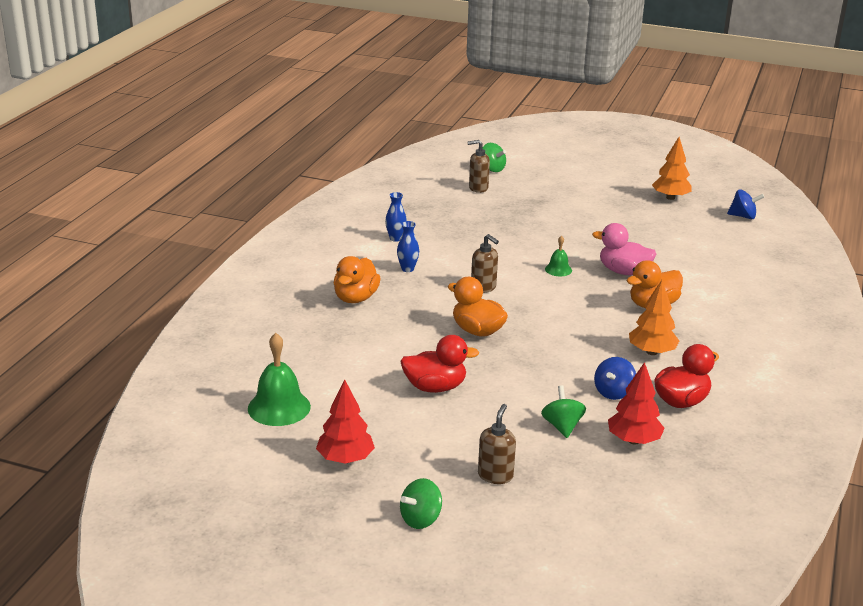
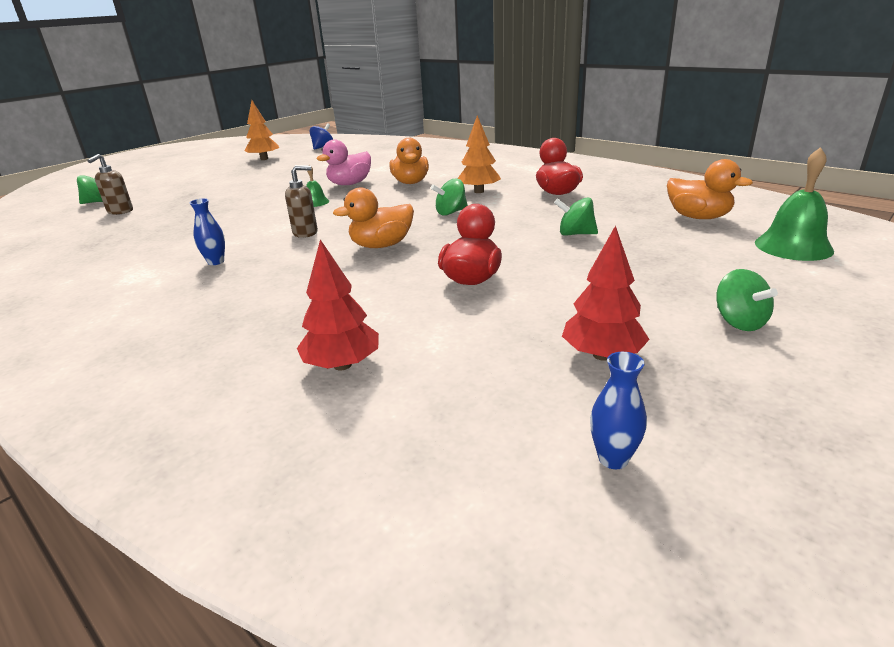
camera: 65 degrees left, 0 degrees up
(279, 407) = (447, 394): green bell -> green bell (793, 246)
(355, 298) = (234, 299): orange duck -> orange duck (698, 217)
(395, 238) = (142, 260): blue vase -> blue vase (613, 459)
(495, 475) = (653, 272): brown soap dispenser -> none
(577, 348) = (451, 212): none -> green spinning top
(613, 392) = (531, 210): blue spinning top -> none
(634, 440) = (607, 213): red tree -> red tree (342, 365)

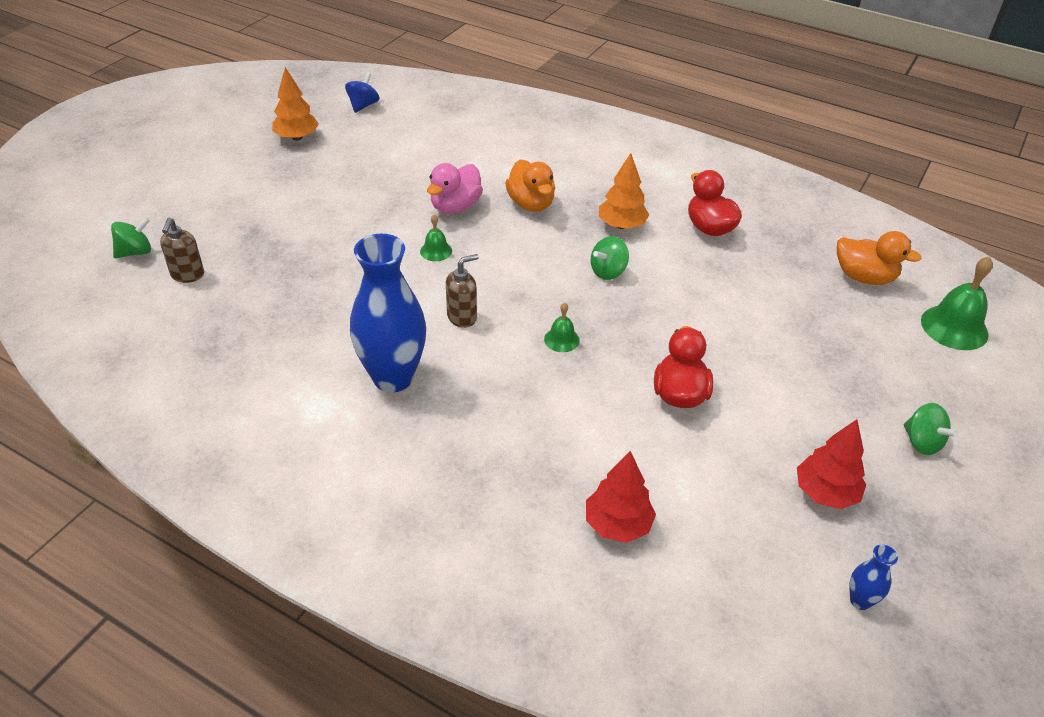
camera: 15 degrees left, 15 degrees up
(216, 262) = (393, 377): blue vase -> blue vase, size x2.39
(381, 245) = (561, 339): orange duck -> green bell
(575, 234) = (753, 312): green spinning top -> none

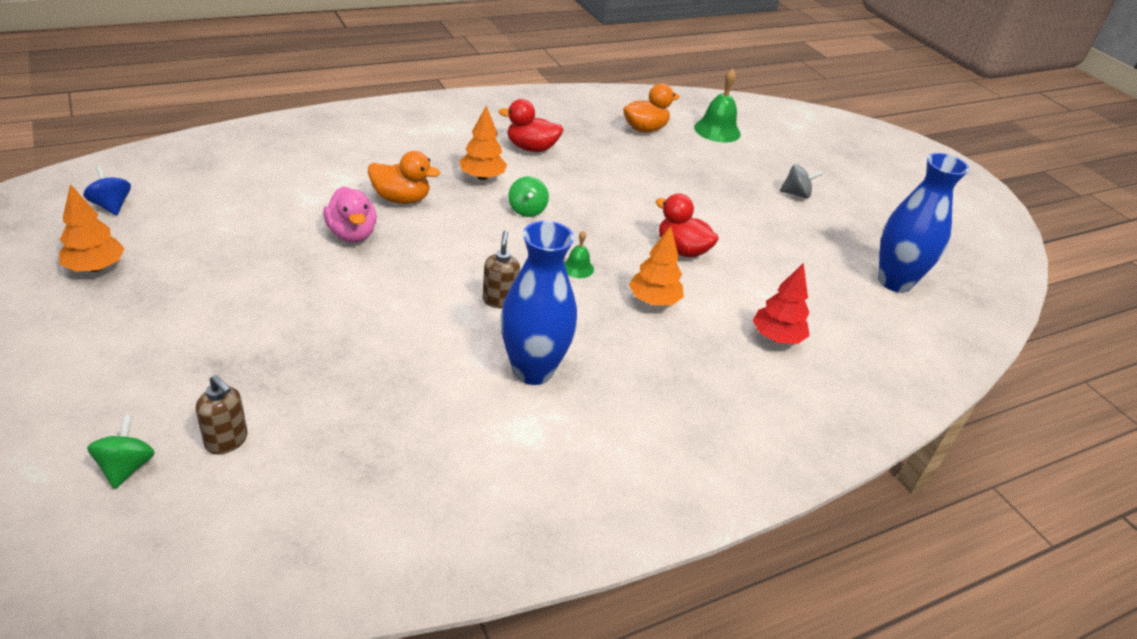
camera: 60 degrees left, 5 degrees down
(436, 251) = (398, 272): green bell -> none
(571, 409) = (653, 301): none -> orange tree
(825, 493) = (809, 247): red tree -> none
(860, 600) = (894, 282): blue vase -> blue vase, size x2.39
(922, 442) = (796, 194): green spinning top -> grey spinning top

